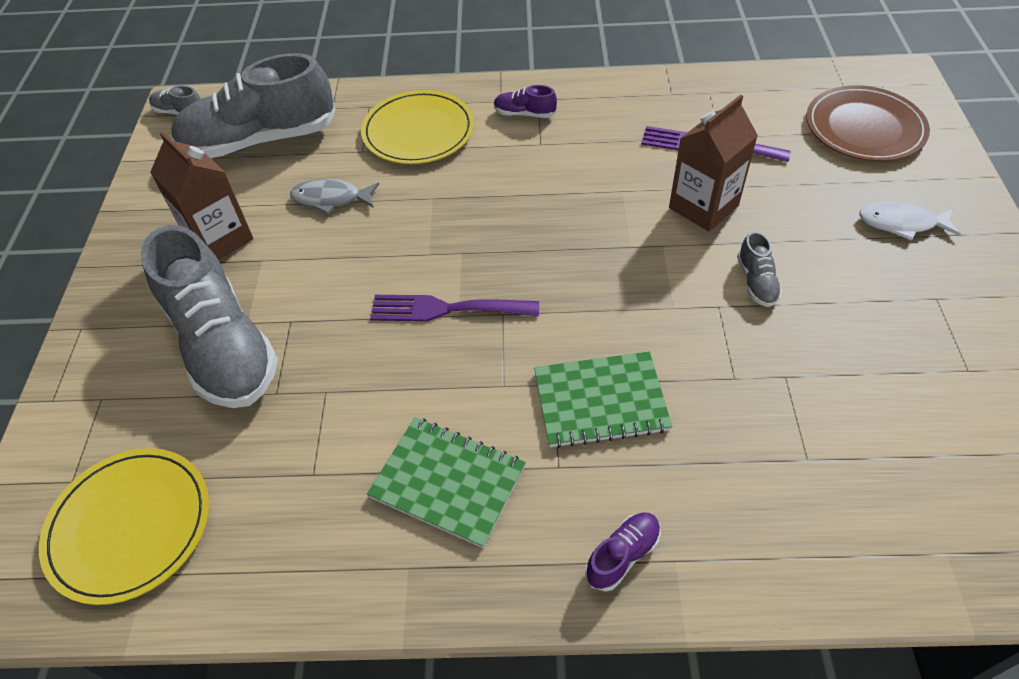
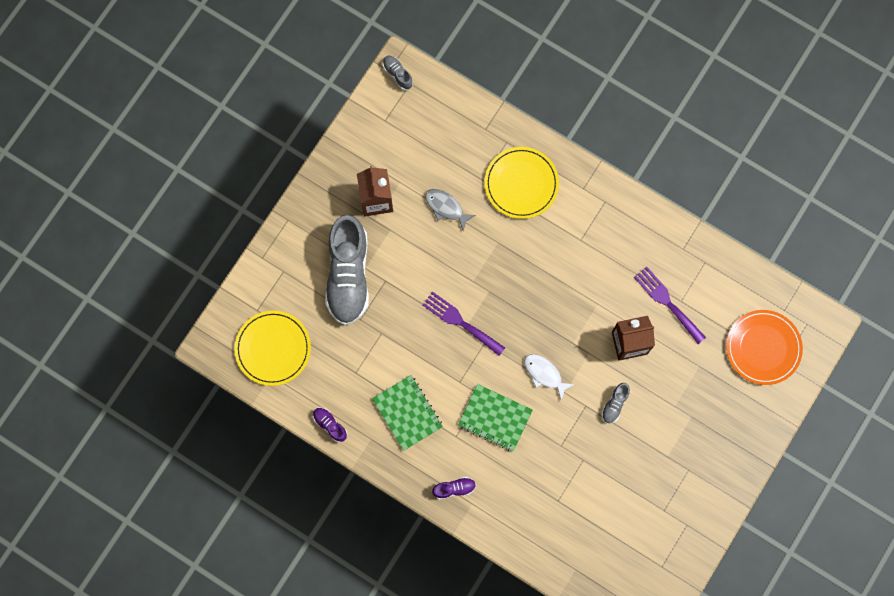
camera: 30 degrees right, 25 degrees up
(260, 140) = (431, 132): grey shoe -> none
(524, 114) = (588, 209): purple shoe -> purple shoe (330, 425)
(864, 128) = (763, 348): brown plate -> orange plate
(901, 223) = (716, 420): white fish -> white fish (544, 374)

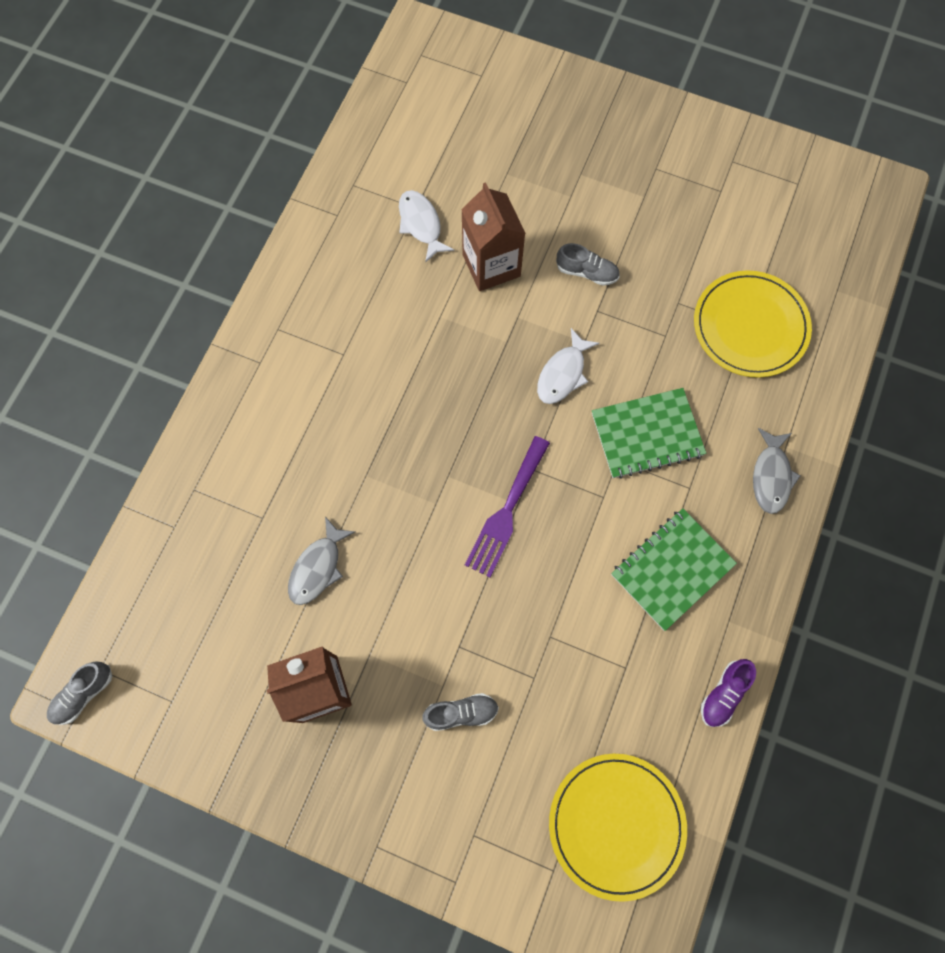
camera: 100 degrees left, 5 degrees down
(348, 275) = (461, 713): grey shoe -> grey shoe, size x0.41
(454, 488) = (771, 476): purple shoe -> grey fish
(495, 418) = (647, 434): green notebook -> green notebook turned 60 degrees clockwise
(521, 184) = (262, 455): yellow plate -> yellow plate (750, 326)
(667, 302) = (421, 224): purple fork -> white fish
(763, 348) = (464, 100): orange plate -> none

